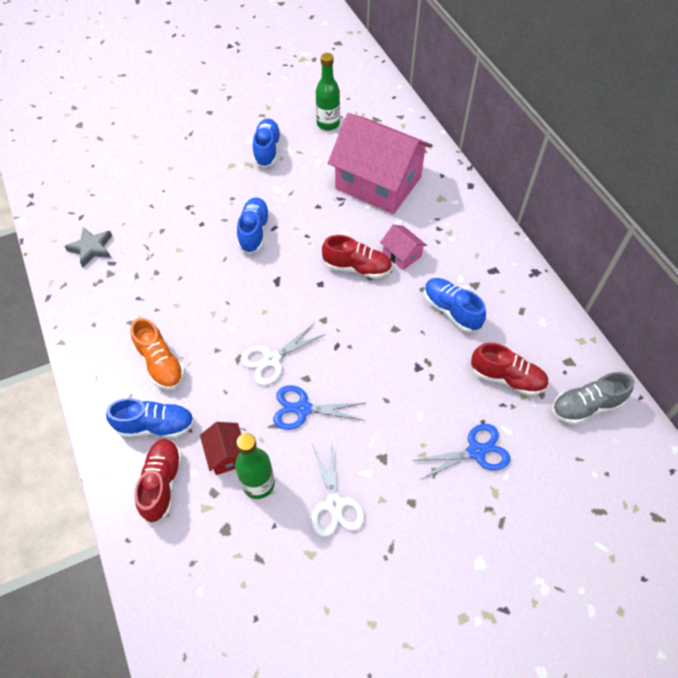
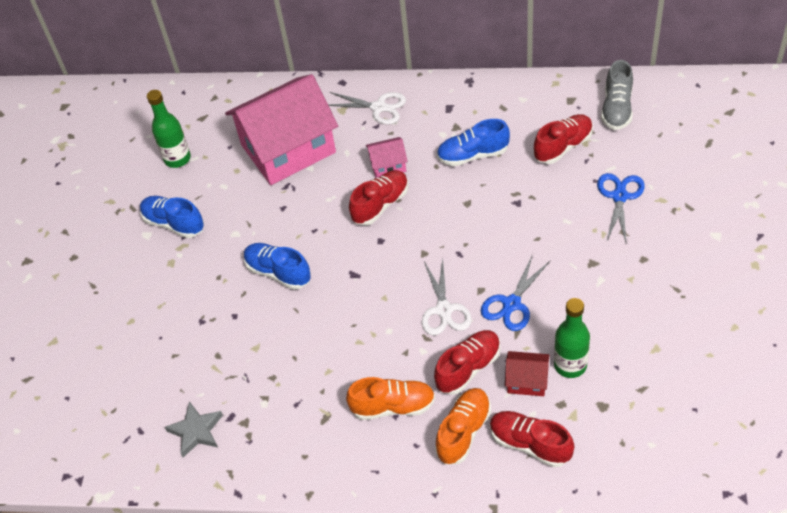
camera: 55 degrees left, 5 degrees down
(155, 426) = (463, 432): blue shoe -> orange shoe
(220, 403) = (468, 368): none -> red shoe
(335, 504) = (618, 314): white scissors -> white scissors (379, 107)

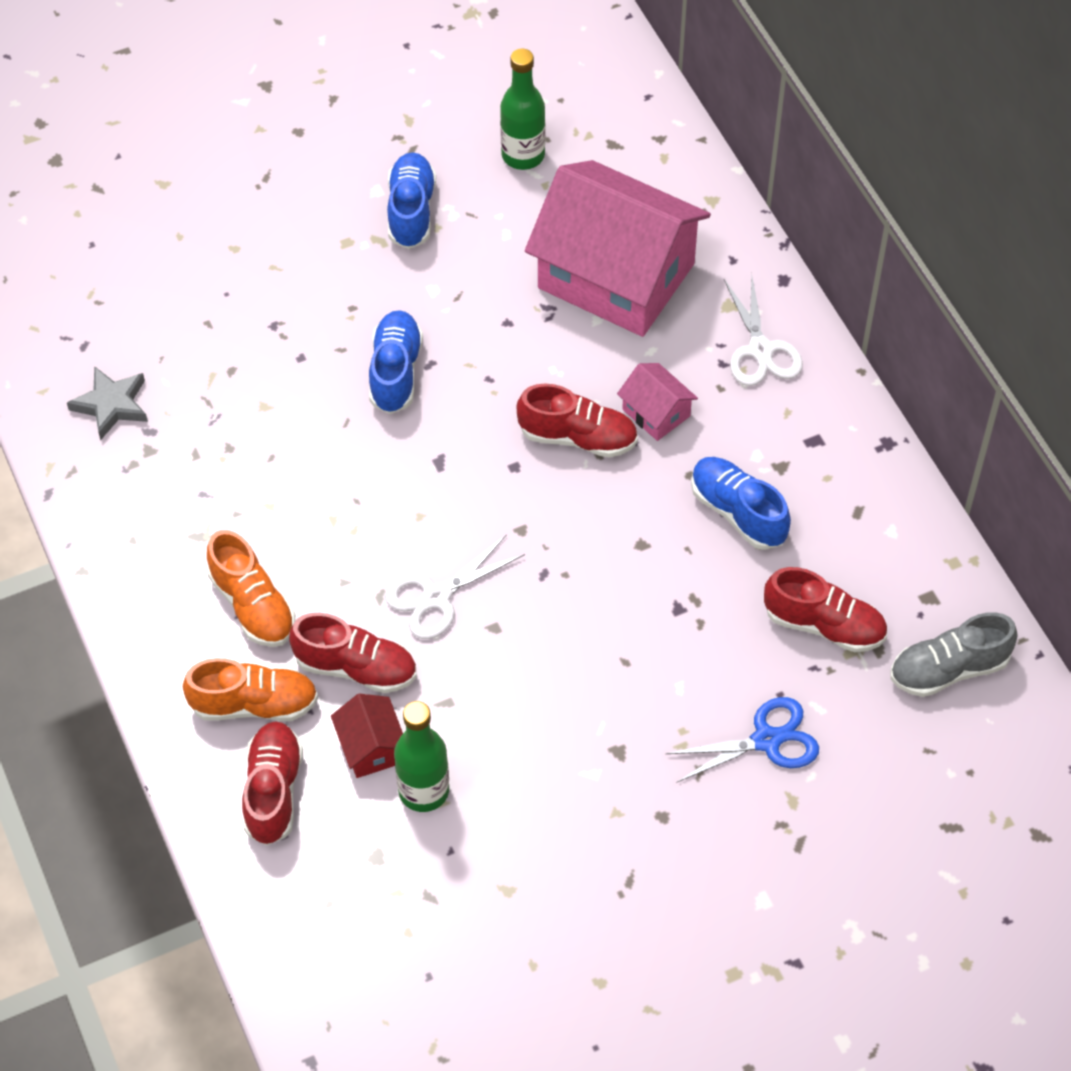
camera: 55 degrees right, 5 degrees up
(511, 304) = (490, 676): blue scissors -> none

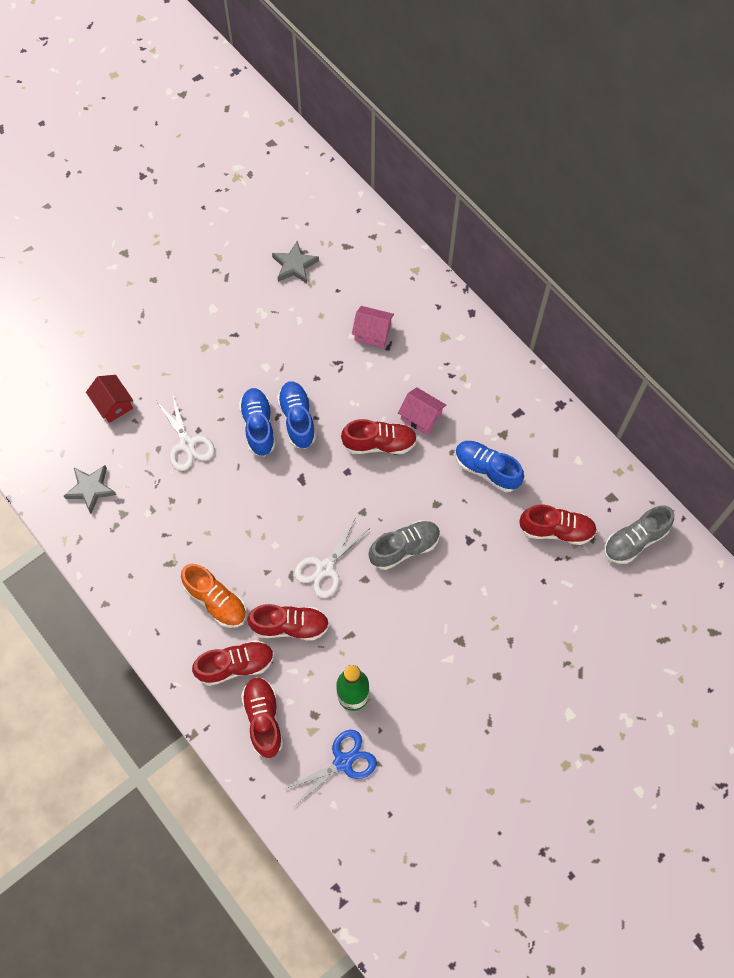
camera: 15 degrees left, 10 degrees up
(254, 704) = (235, 665): orange shoe -> red shoe
(371, 747) = (314, 675): red house -> red house (113, 404)
(411, 211) = (237, 317): blue shoe -> blue shoe (297, 419)
(523, 155) = (294, 265): green bottle -> grey star
(571, 596) = (404, 548): none -> grey shoe
(616, 276) = (372, 332): pink house -> pink house, size x0.41
(760, 350) = (471, 361): white scissors -> white scissors (187, 444)
(766, 740) = (543, 612): blue scissors -> blue scissors (343, 762)

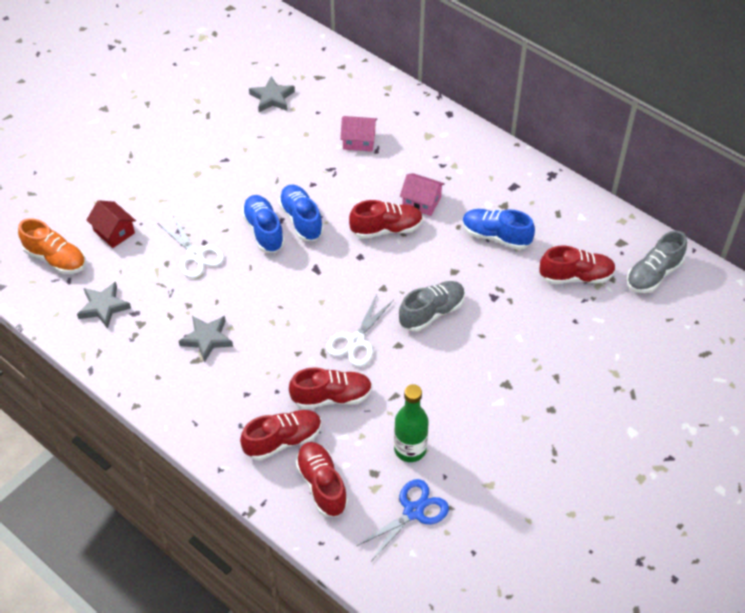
camera: 10 degrees left, 15 degrees down
(183, 541) = (207, 339): none -> grey star
(216, 601) = (251, 386): orange shoe -> orange shoe (56, 259)

